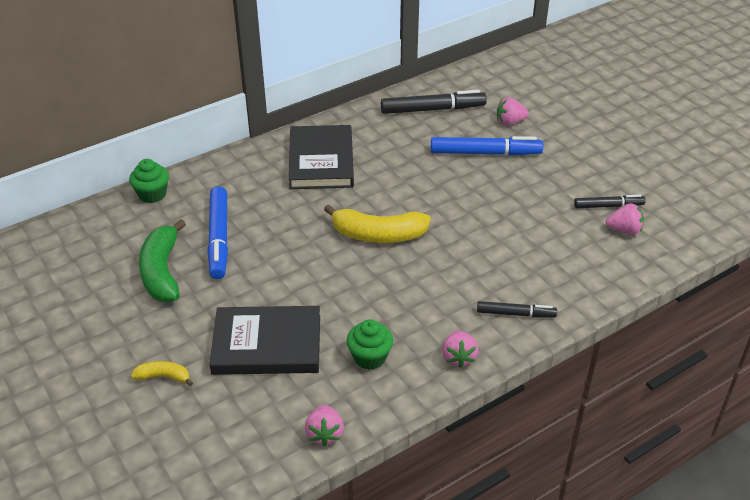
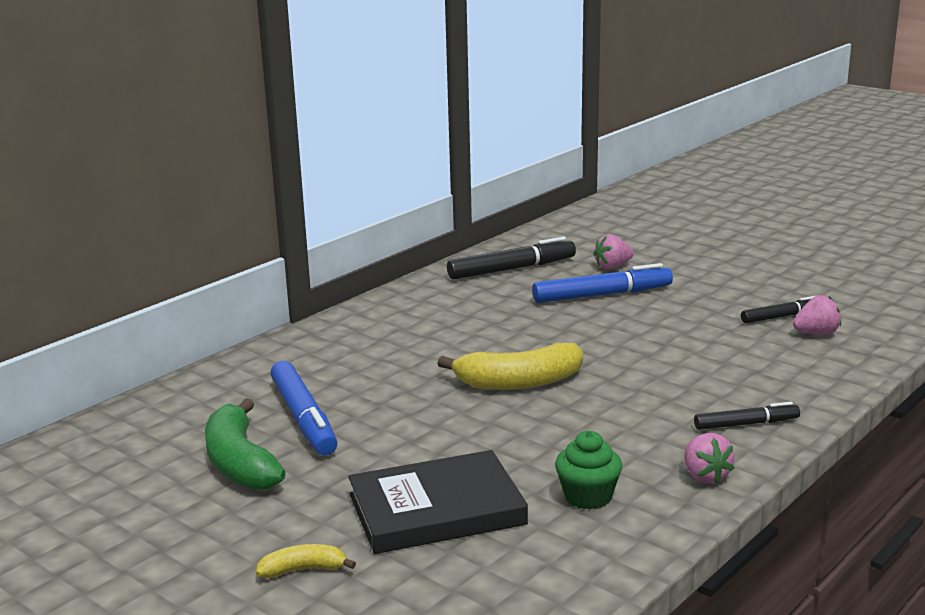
camera: 15 degrees left, 20 degrees down
(152, 194) = (183, 392): green cupcake -> none
(321, 161) = (400, 330): black book -> none
(325, 434) = (579, 585): pink strawberry -> none

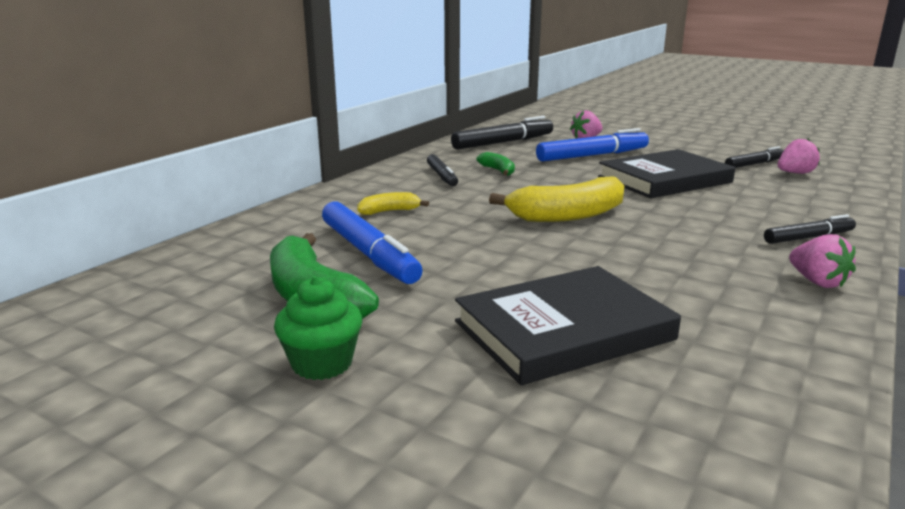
camera: 10 degrees left, 0 degrees up
(303, 570) = (440, 412): yellow banana -> yellow banana (389, 211)
(417, 320) = (442, 176): none -> black marker
(482, 314) = (498, 171): none -> green banana
(588, 497) = (718, 308): green cupcake -> green cupcake (322, 363)
(657, 336) = (664, 180): none -> black book

